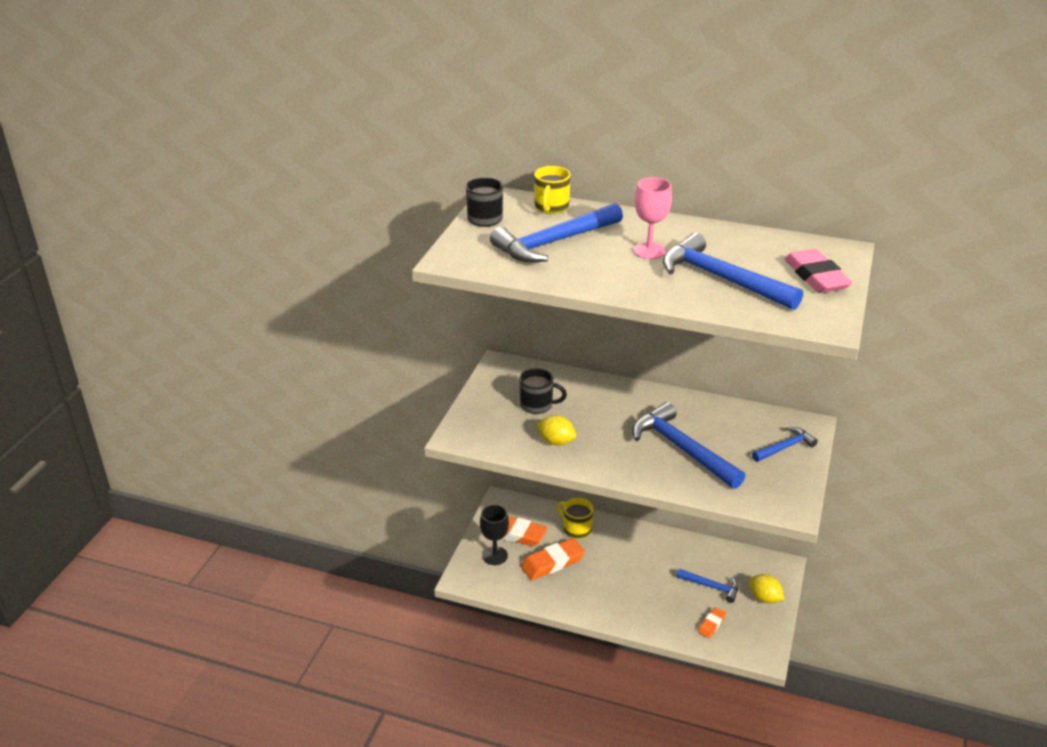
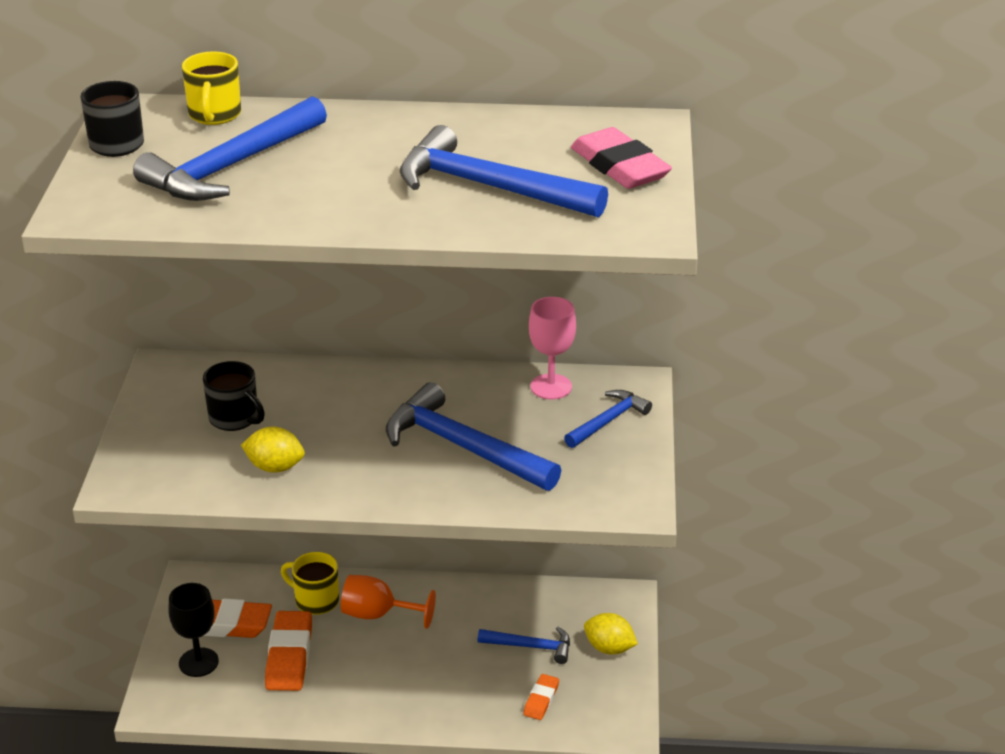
camera: 15 degrees left, 0 degrees up
(537, 405) = (235, 418): black mug -> black mug turned 45 degrees clockwise
(552, 562) = (289, 656): orange eraser -> orange eraser turned 45 degrees counterclockwise
(614, 546) = (378, 614): none -> orange goblet
(649, 251) = (375, 160): pink goblet -> pink goblet (551, 387)

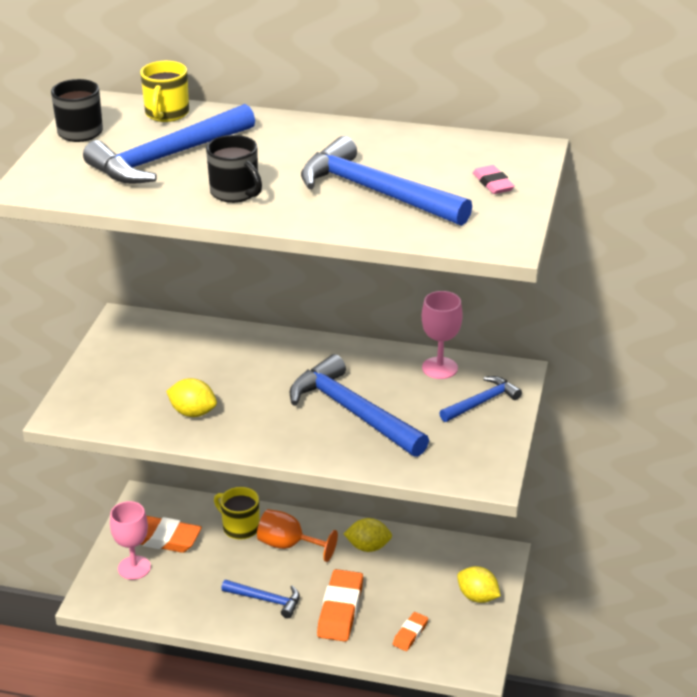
camera: 10 degrees right, 0 degrees up
(198, 662) = (134, 568): black goblet -> pink goblet
(235, 418) = (170, 368): black mug -> black mug (235, 192)
(289, 656) = (208, 571): orange eraser -> orange eraser (340, 610)
(471, 606) = (368, 547): none -> yellow lemon
(531, 646) = (411, 587): blue hammer -> blue hammer (266, 600)
(619, 166) = (493, 183): pink eraser -> pink eraser, size x0.54

